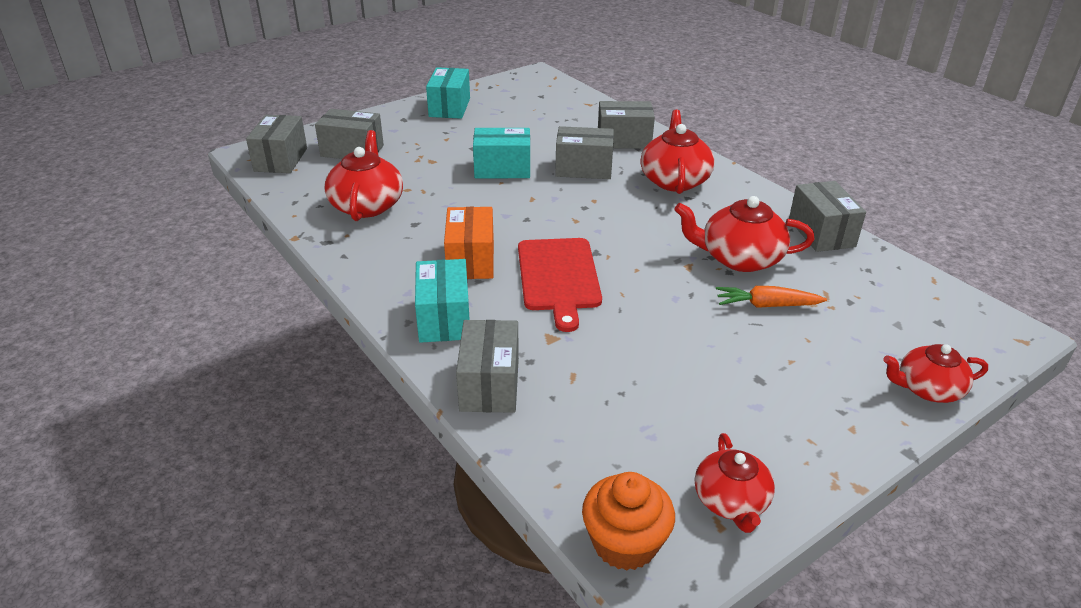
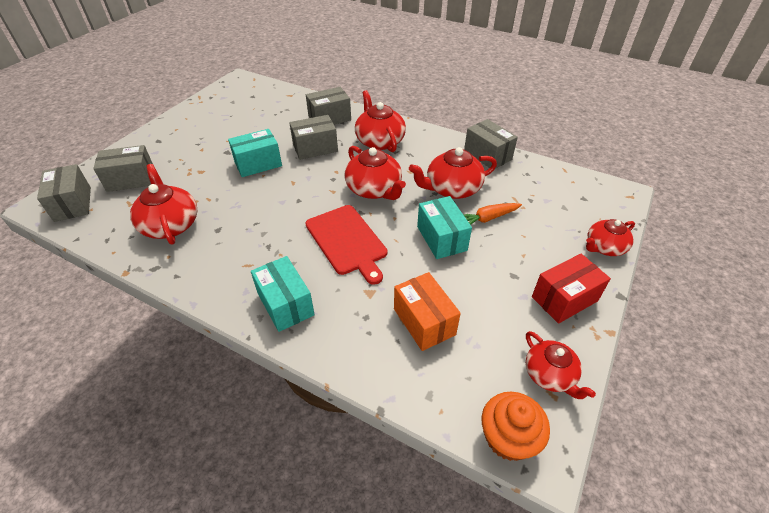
camera: 25 degrees left, 10 degrees up
(449, 107) = (189, 122): turquoise box -> turquoise box (441, 238)
(470, 260) = (277, 247): orange box -> orange box (424, 321)
(489, 384) = (349, 348): grey box -> none
(631, 232) = (374, 189): none -> red teapot
(816, 428) = (564, 299): none -> red box

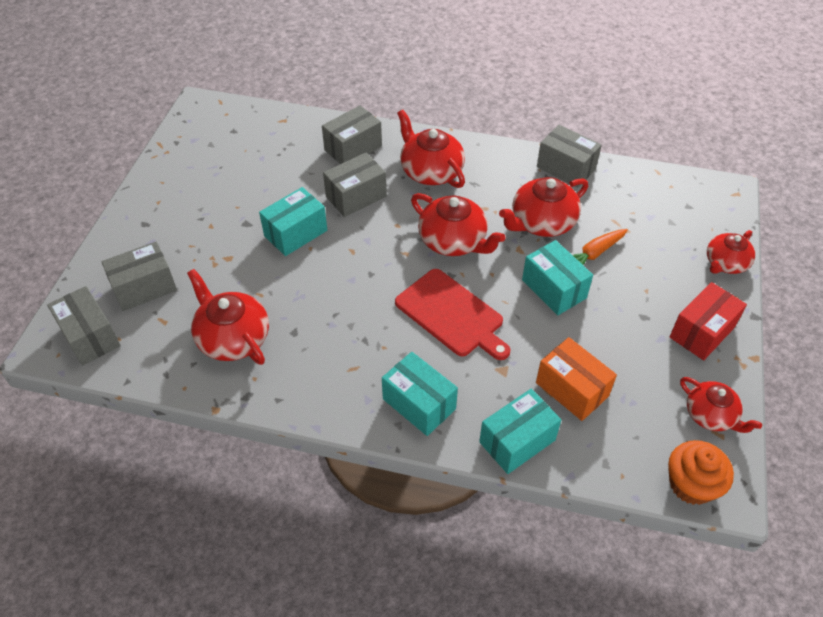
camera: 15 degrees left, 5 degrees up
(355, 355) = (517, 441): none -> turquoise box

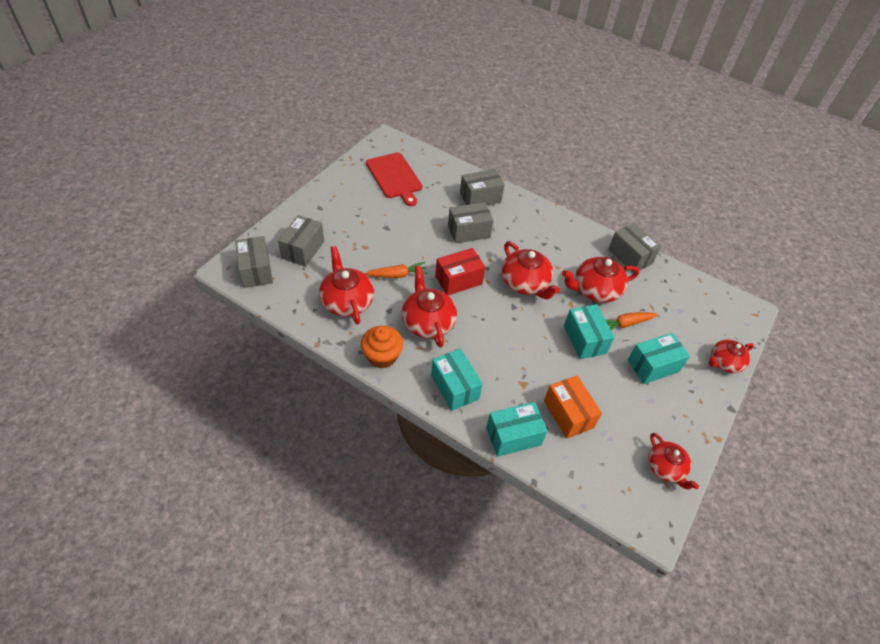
camera: 15 degrees right, 0 degrees up
(144, 287) = (303, 249): grey box -> grey box turned 60 degrees counterclockwise
(286, 281) = (397, 275): none -> orange carrot
(295, 233) = (417, 244): turquoise box -> turquoise box (653, 366)
(431, 171) = (529, 229): red teapot -> red teapot (428, 322)
(452, 314) = (503, 334): red cutting board -> red cutting board (395, 177)
(691, 484) = (629, 511): orange cupcake -> orange cupcake (382, 356)
(702, 332) = (684, 406): red box -> red box (458, 280)

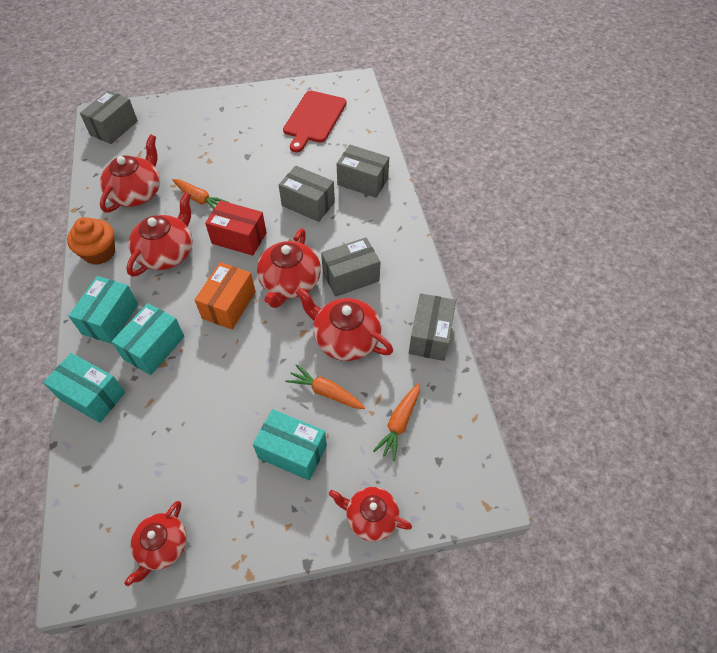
camera: 50 degrees right, 5 degrees up
(303, 249) = (164, 133): grey box -> grey box (351, 276)
(568, 414) = (157, 420): orange box -> orange box (229, 305)
(584, 339) = (267, 372): turquoise box -> turquoise box (154, 347)
(676, 310) = (399, 424): none -> orange carrot

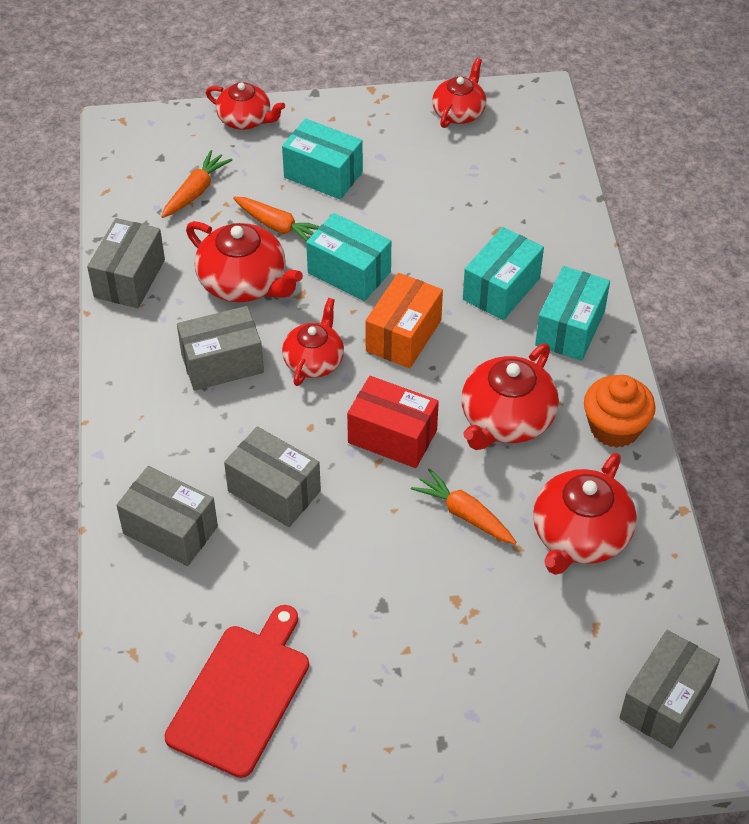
camera: 175 degrees left, 5 degrees down
(92, 395) = (568, 241): turquoise box -> turquoise box (349, 272)
(290, 282) = (314, 361): red teapot -> red teapot, size x0.66

